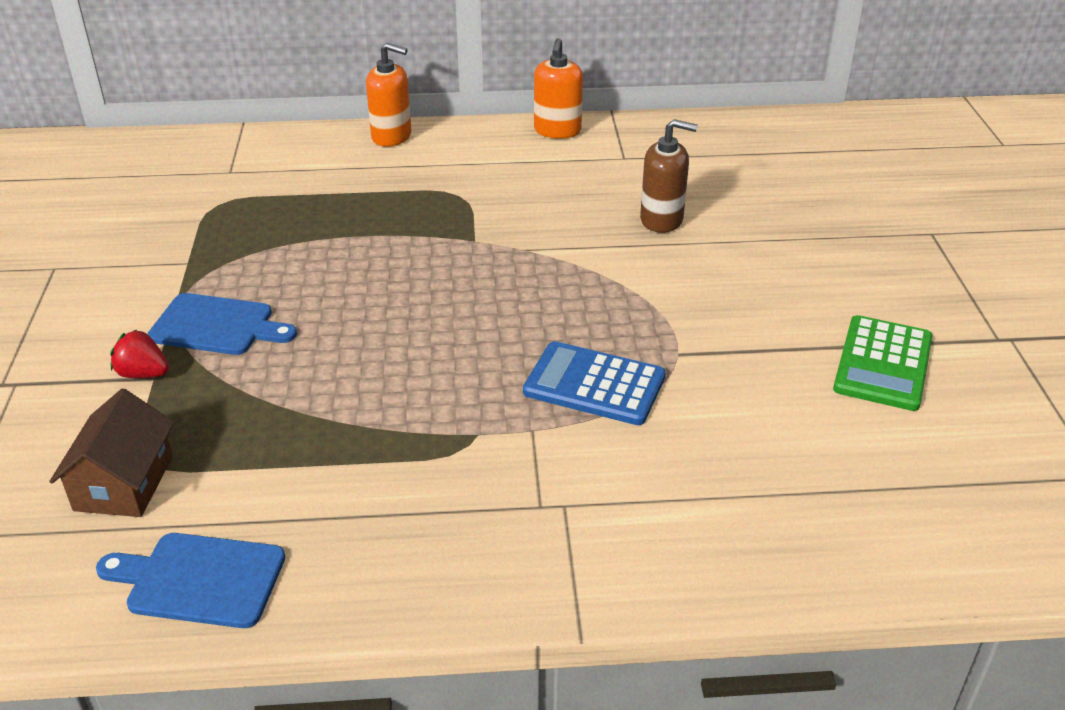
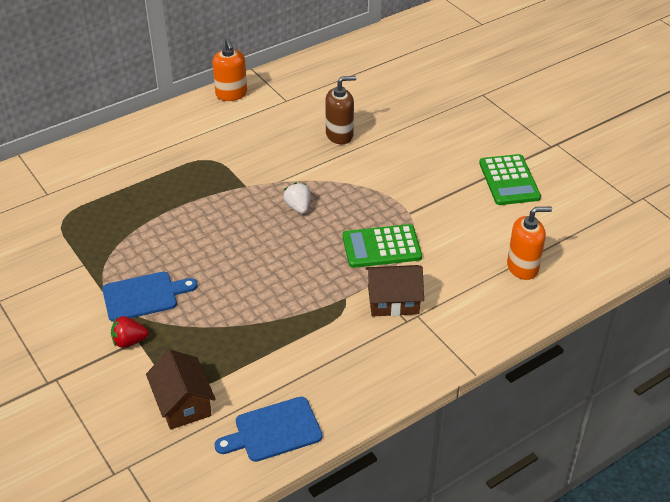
camera: 30 degrees left, 5 degrees up
(391, 136) = (131, 132): orange soap dispenser -> orange soap dispenser (522, 267)
(521, 289) = (298, 207): none -> white strawberry
(545, 468) = (393, 301): none -> brown house
(594, 385) = (381, 247): blue calculator -> green calculator

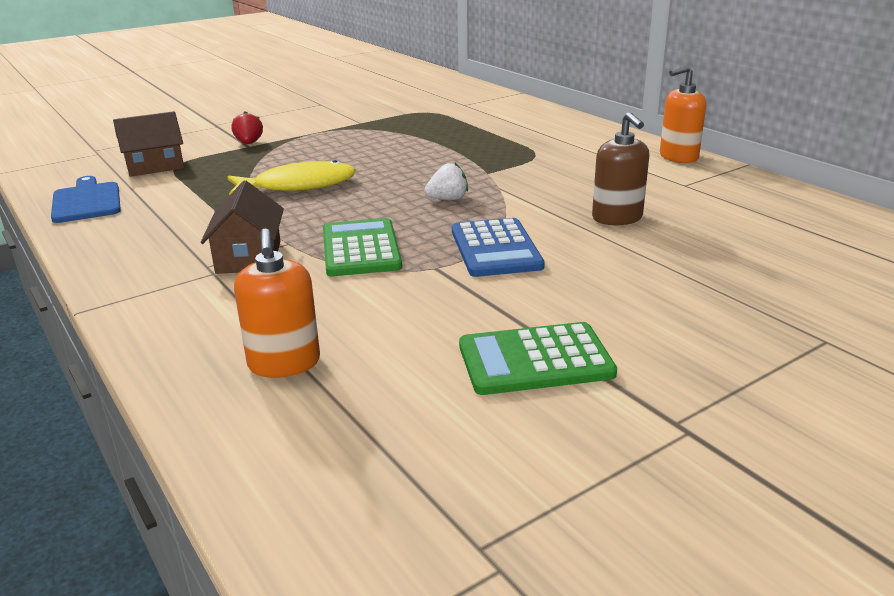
camera: 90 degrees right, 15 degrees down
(144, 296) = (309, 144): blue cutting board -> none
(257, 291) = (298, 186): none -> yellow fish
(383, 187) = (495, 249): none -> blue calculator

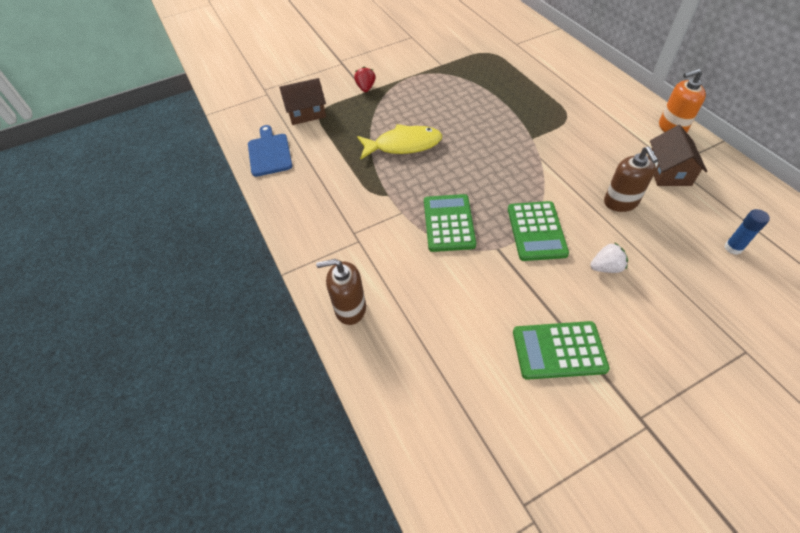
camera: 10 degrees right, 25 degrees up
(185, 340) = (350, 308): none -> brown soap dispenser
(249, 257) = (378, 226): brown house -> brown house (668, 171)
(284, 363) = (409, 337): orange soap dispenser -> none
(448, 199) = (504, 169): white strawberry -> white strawberry (606, 267)
(495, 249) = (536, 231): blue calculator -> green calculator
(782, 248) = (733, 248): none -> blue glue stick

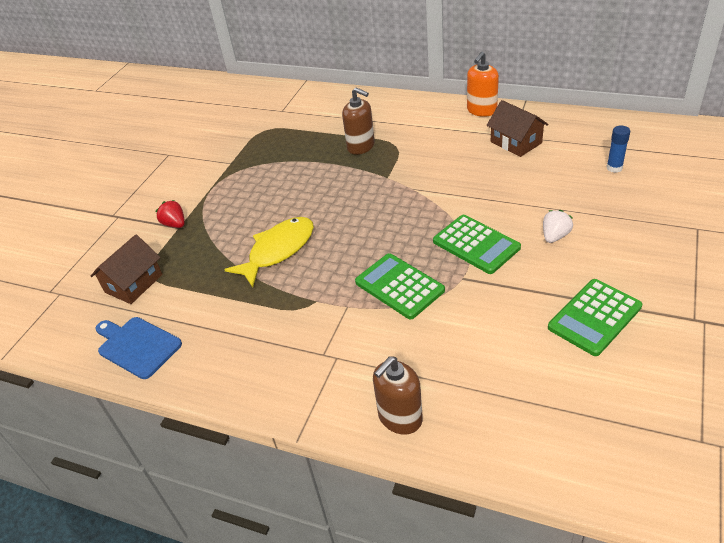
camera: 40 degrees left, 10 degrees down
(620, 202) = (510, 184): brown soap dispenser -> brown soap dispenser (361, 146)

